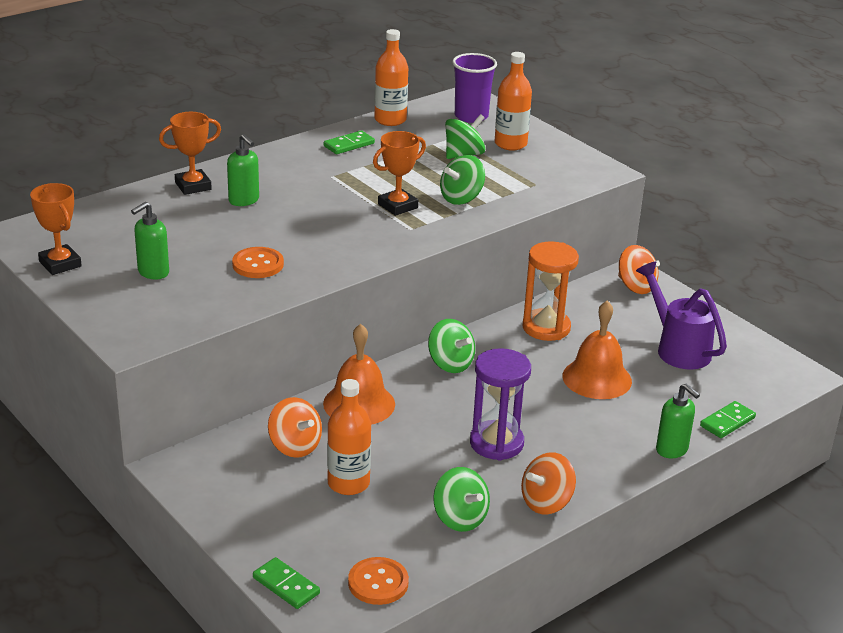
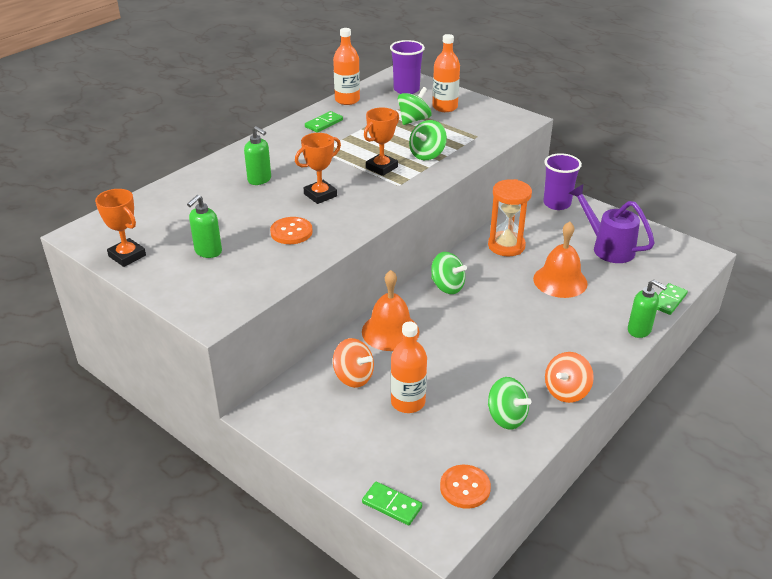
camera: 10 degrees left, 5 degrees up
(193, 186) = (214, 173): orange trophy -> orange trophy (320, 195)
(496, 443) = (508, 347): purple hourglass -> none
(635, 286) = (557, 203): orange spinning top -> purple cup

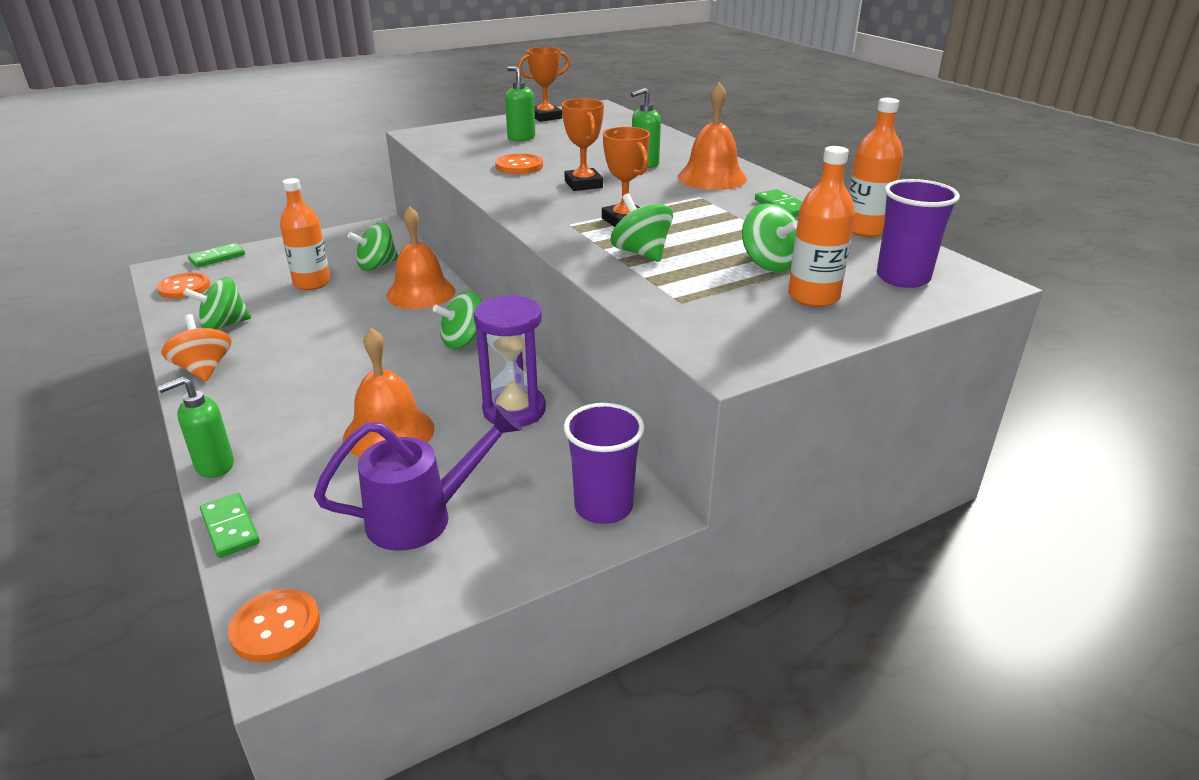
camera: 110 degrees right, 5 degrees down
(279, 151) = (712, 178): none -> orange bell
(353, 377) = (377, 265): orange spinning top -> green spinning top
(506, 246) = (514, 410): orange hourglass -> purple hourglass
(697, 261) = (275, 627): none -> orange button

